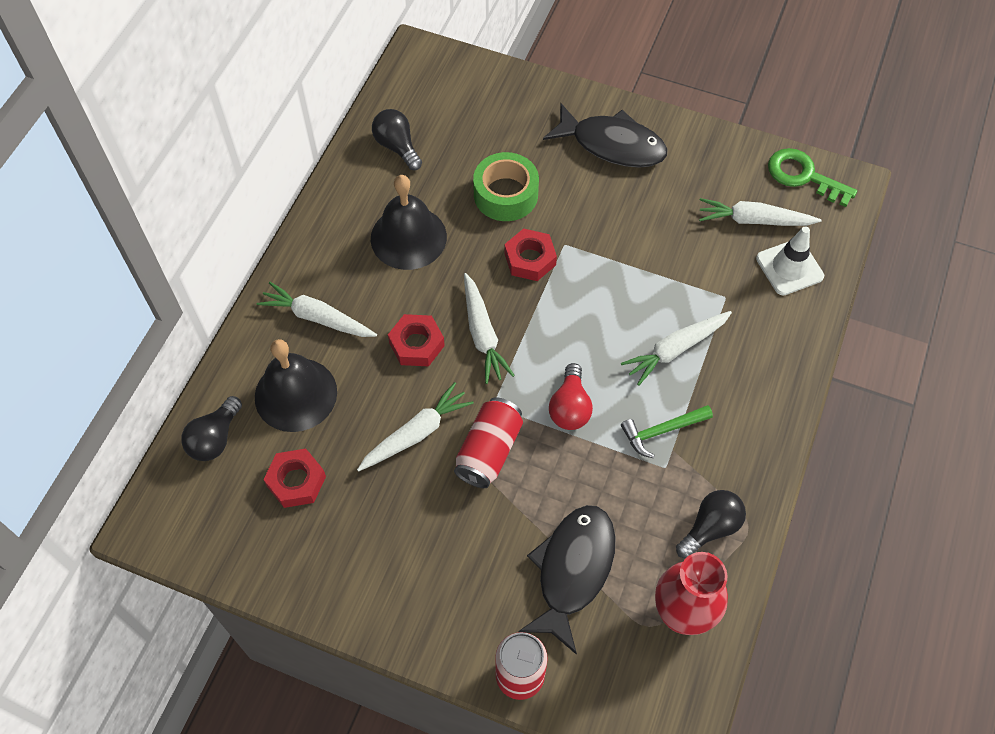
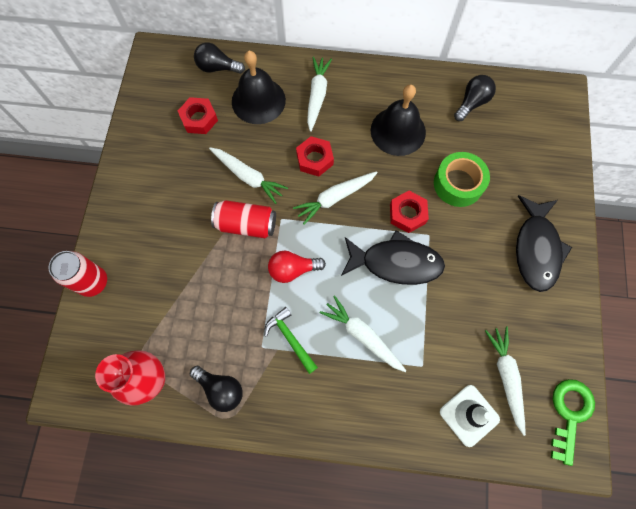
camera: 75 degrees right, 10 degrees up
(572, 570) = (170, 299): black fish -> black fish (396, 262)

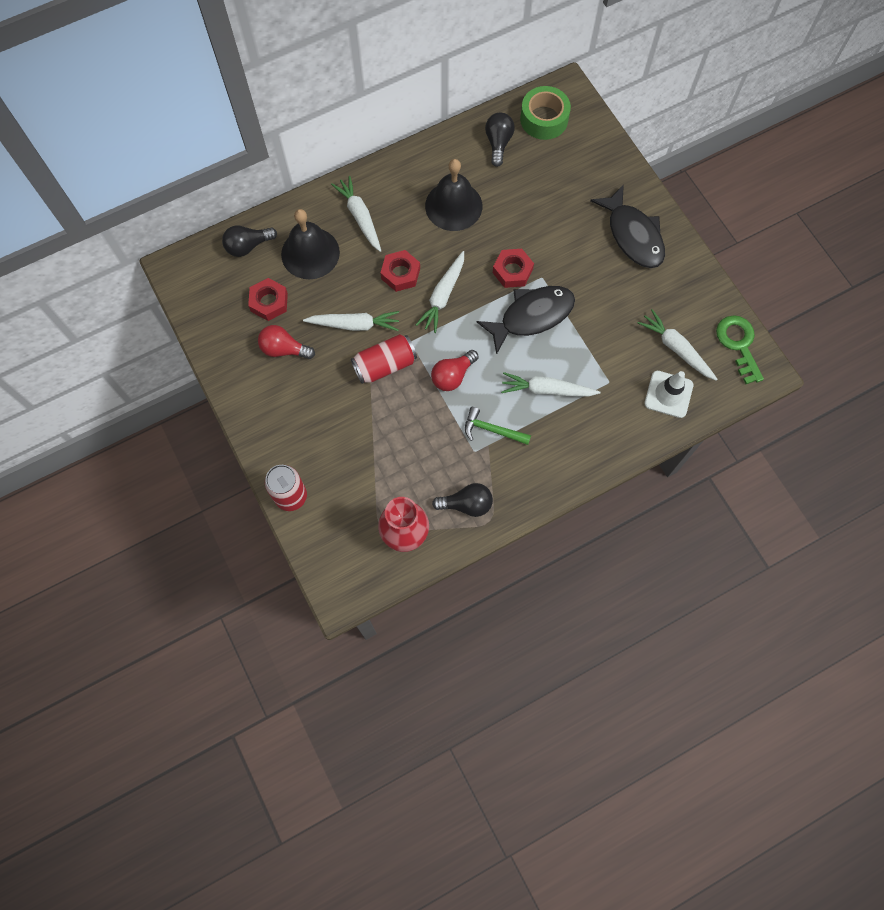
camera: 35 degrees left, 0 degrees up
(181, 162) = (284, 349): none -> red light bulb
(458, 184) = (535, 220): green tape -> green tape (544, 119)

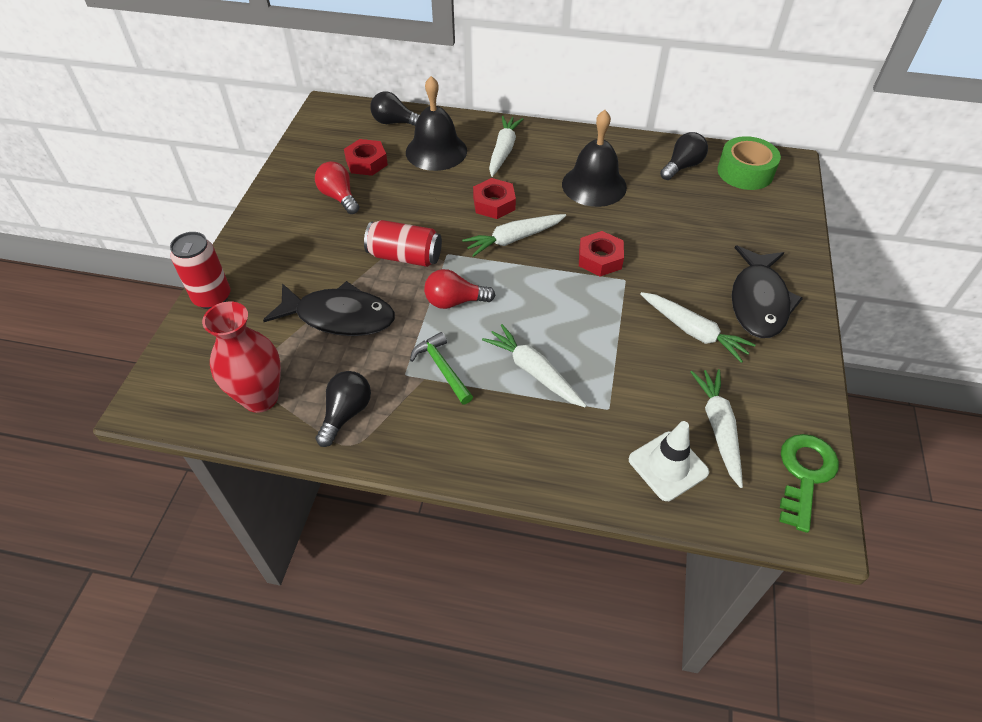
camera: 40 degrees right, 20 degrees down
(354, 325) = (414, 214): white carrot -> white carrot (693, 331)
(467, 504) = (346, 413): black light bulb -> black light bulb turned 105 degrees counterclockwise
(531, 316) = (582, 303): black fish -> black fish (339, 317)

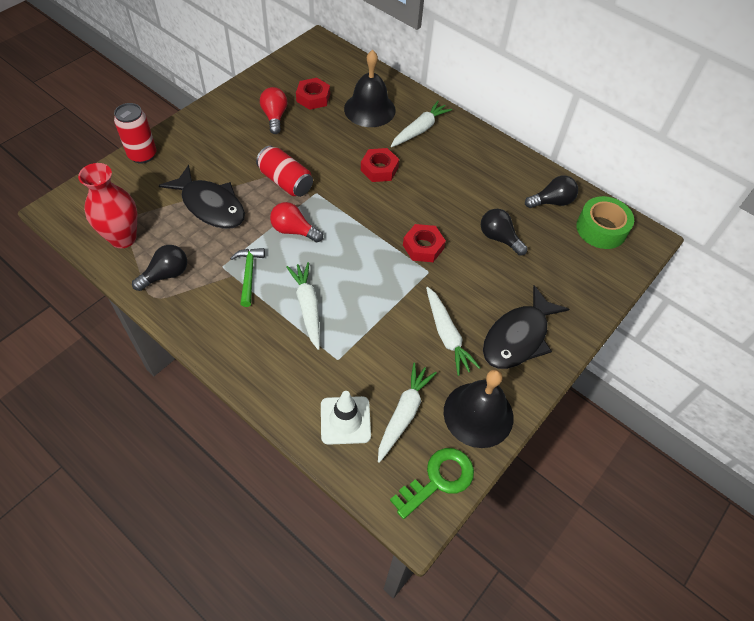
camera: 25 degrees right, 5 degrees up
(395, 122) = (357, 74): black light bulb -> black light bulb (499, 238)
(513, 239) = (372, 203): white carrot -> none
(594, 185) = (467, 187): black bell -> black bell (478, 414)

